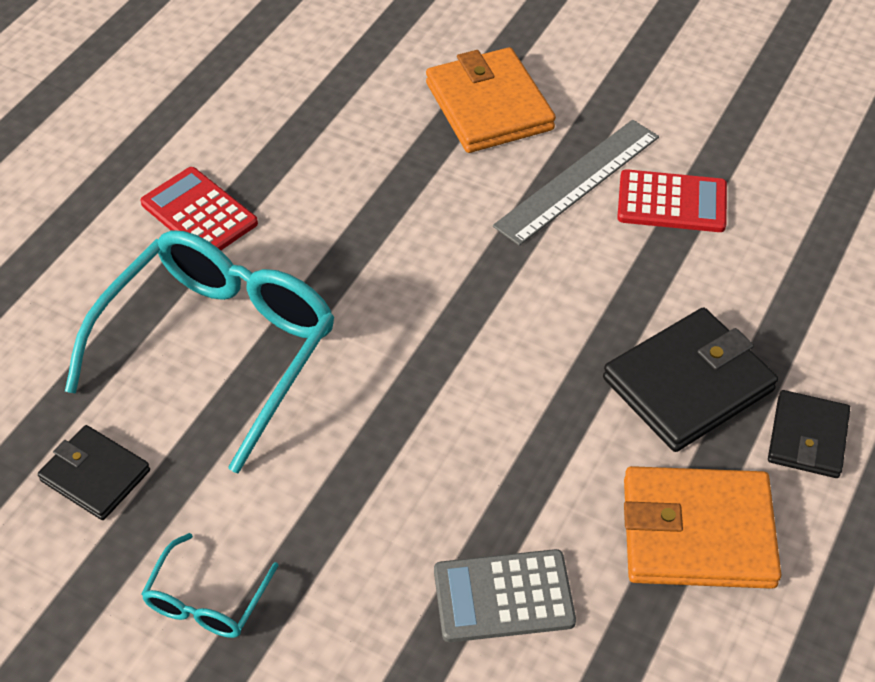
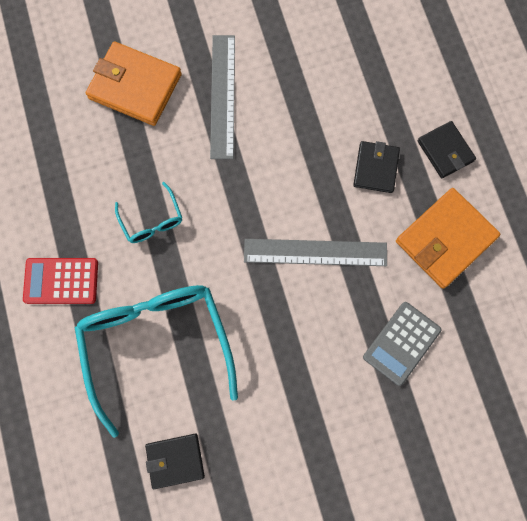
camera: 45 degrees left, 25 degrees up
(206, 601) = (289, 466): turquoise glasses -> turquoise glasses (152, 220)
(508, 409) = (315, 252): none -> grey ruler
(672, 202) = (277, 71): red calculator -> none
(688, 384) = (375, 168): black wallet -> black wallet, size x0.61

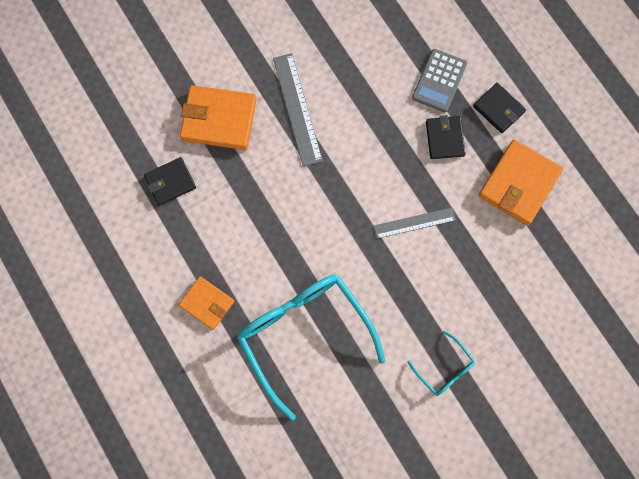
camera: 15 degrees left, 0 degrees up
(61, 281) = (207, 303): red calculator -> orange wallet
(152, 220) = (269, 232): turquoise glasses -> turquoise glasses (444, 369)
(175, 460) = (348, 425): black wallet -> black wallet (170, 182)
(315, 252) = (414, 223): grey ruler -> grey ruler, size x0.66
(401, 343) = (506, 279): grey calculator -> grey calculator (439, 81)

